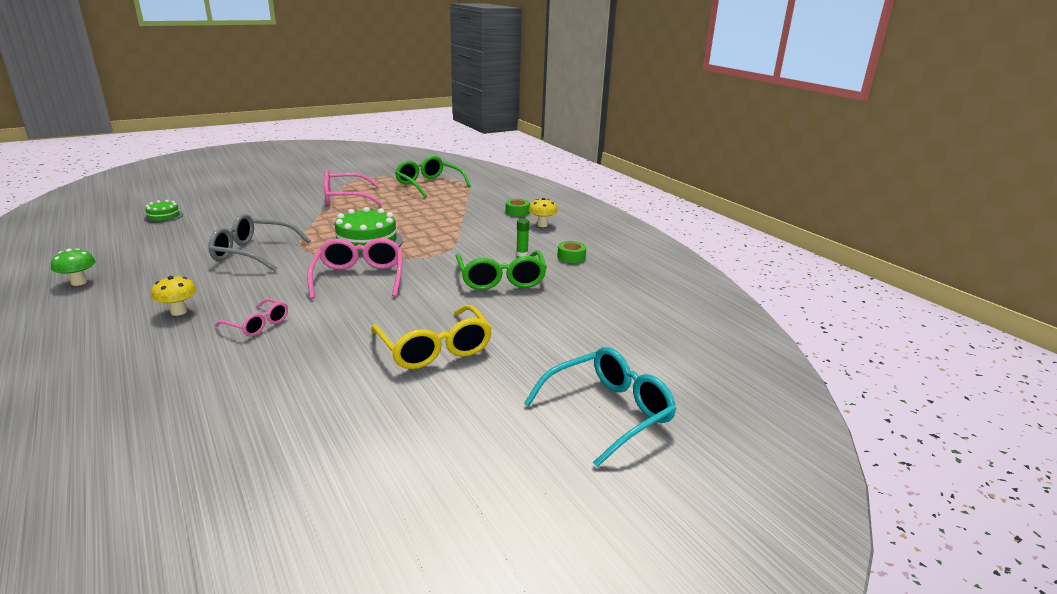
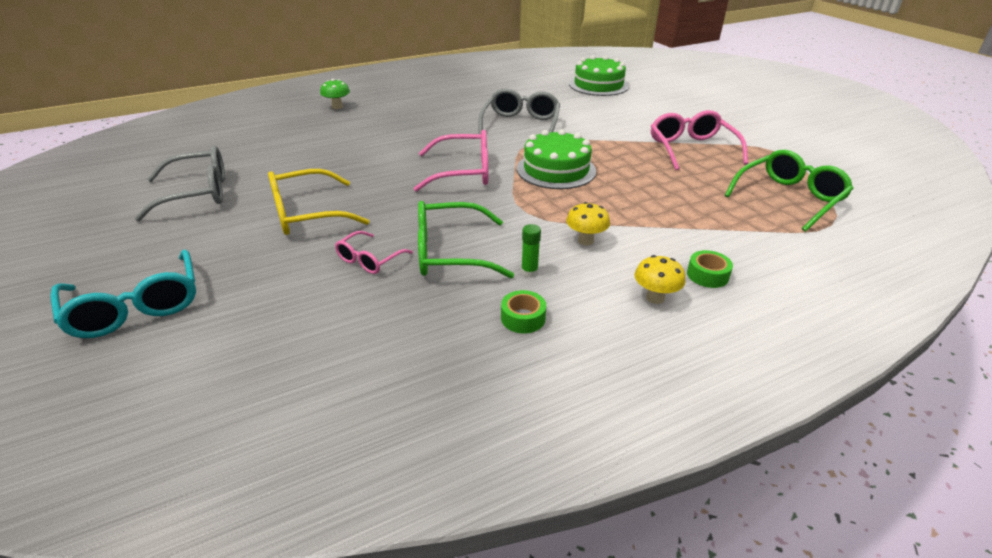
camera: 95 degrees right, 10 degrees up
(79, 282) = (465, 84): green mushroom -> green mushroom (337, 107)
(164, 216) = (598, 85): green cake -> green cake, size x1.92
(179, 312) = (411, 116): yellow mushroom -> yellow mushroom (585, 241)
(258, 324) = (381, 142): pink glasses -> pink glasses (369, 260)
(369, 438) = (198, 193): none -> grey glasses

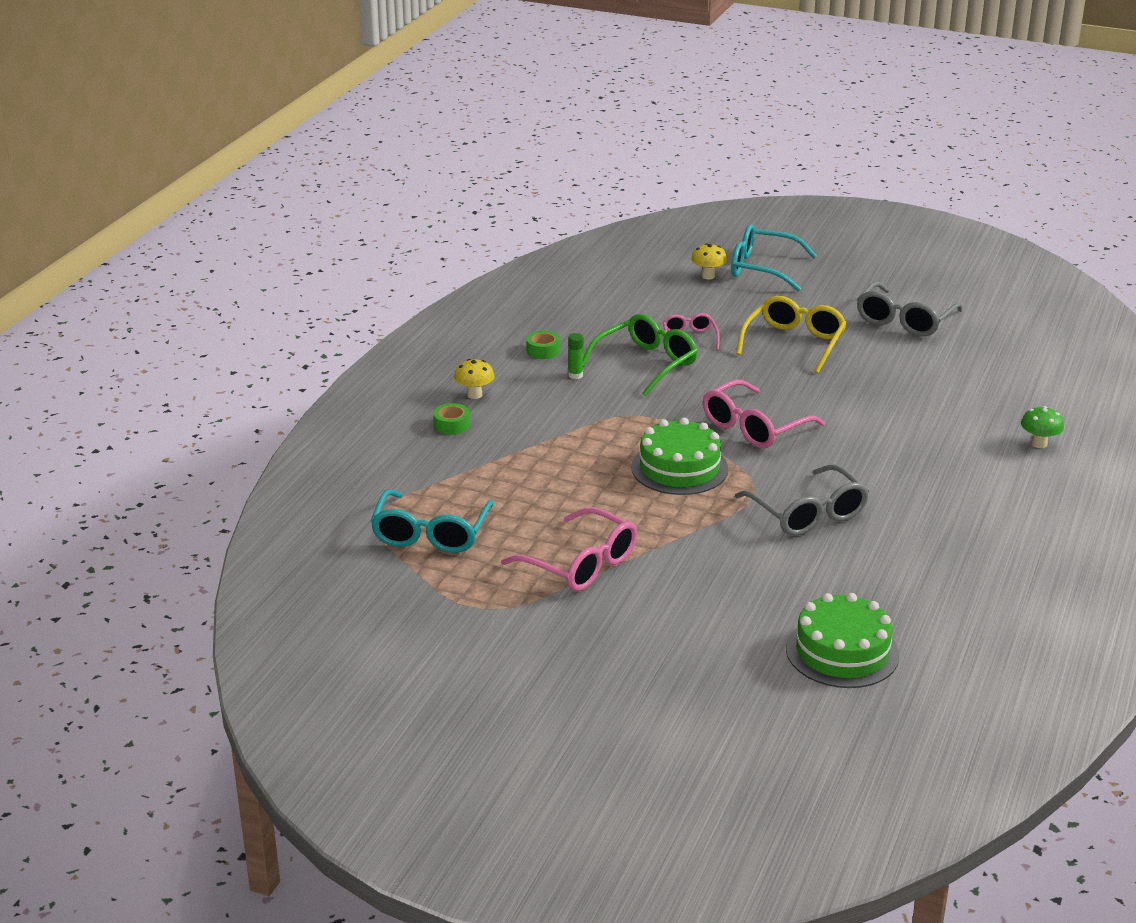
camera: 140 degrees right, 5 degrees down
(585, 241) = (565, 412): yellow mushroom -> yellow mushroom (708, 276)
(789, 198) = (431, 534): green glasses -> turquoise glasses

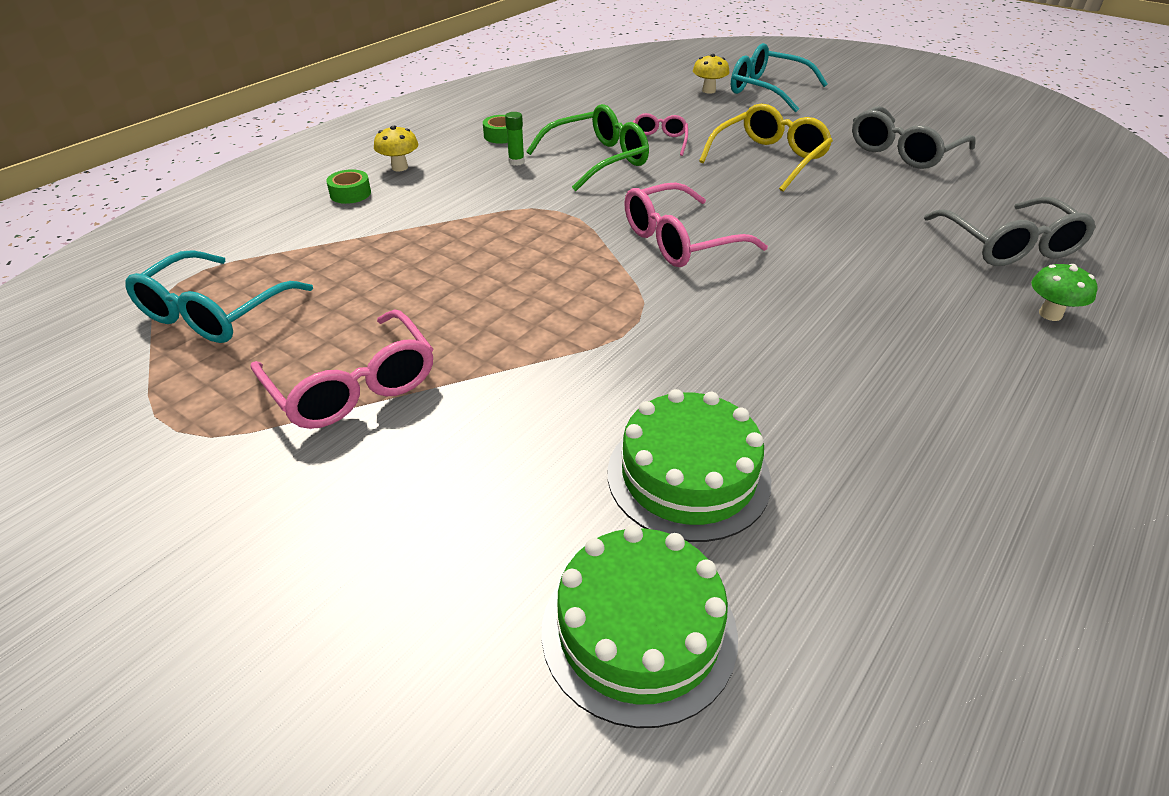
camera: 15 degrees right, 10 degrees up
(679, 468) = (563, 276): green cake -> green cake (688, 476)
(808, 513) = (694, 364): grey glasses -> grey glasses (1009, 246)

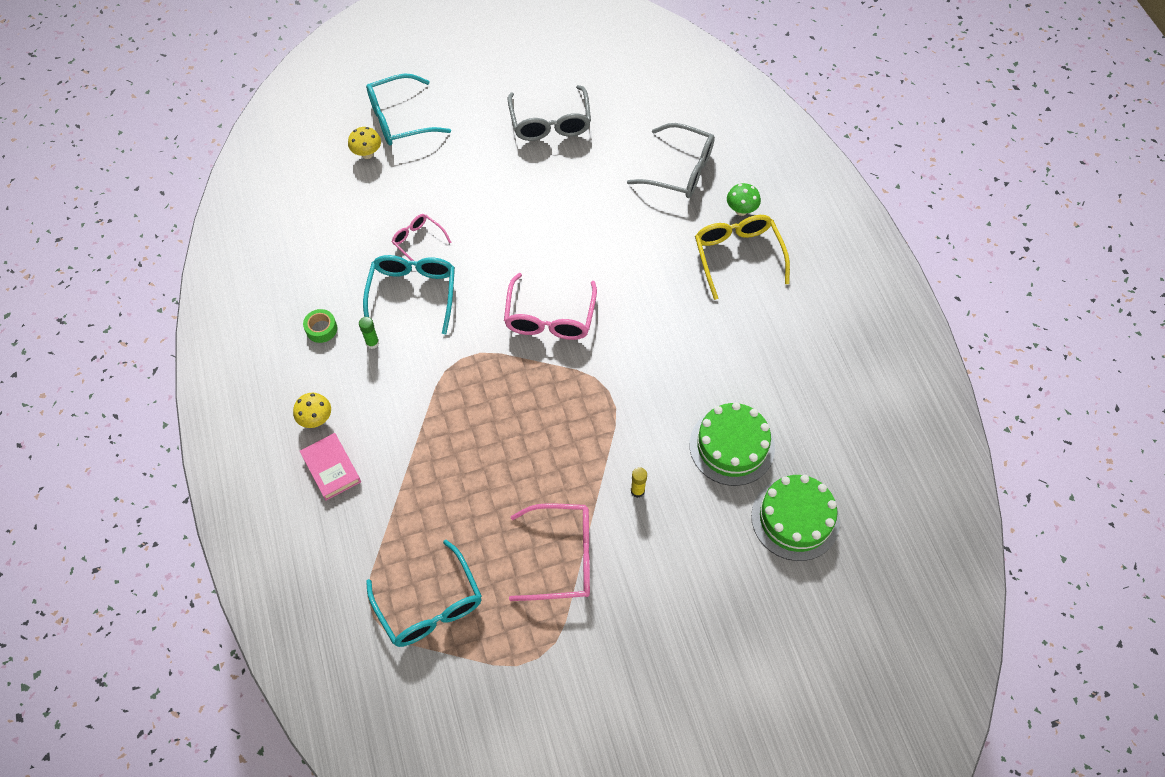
camera: 55 degrees left, 20 degrees up
(350, 193) = (331, 468): green tape -> pink book
(515, 410) = (637, 491): none -> yellow glue stick
(598, 160) = (413, 293): green glasses -> turquoise glasses
(769, 158) = (497, 198): yellow glasses -> yellow glasses (737, 256)

